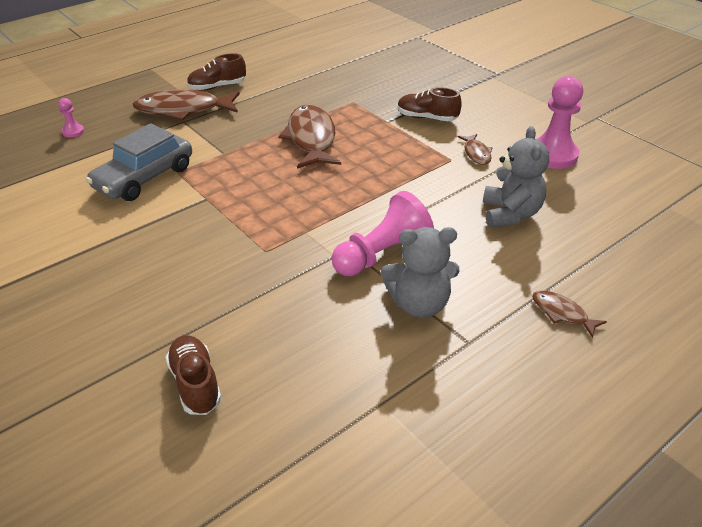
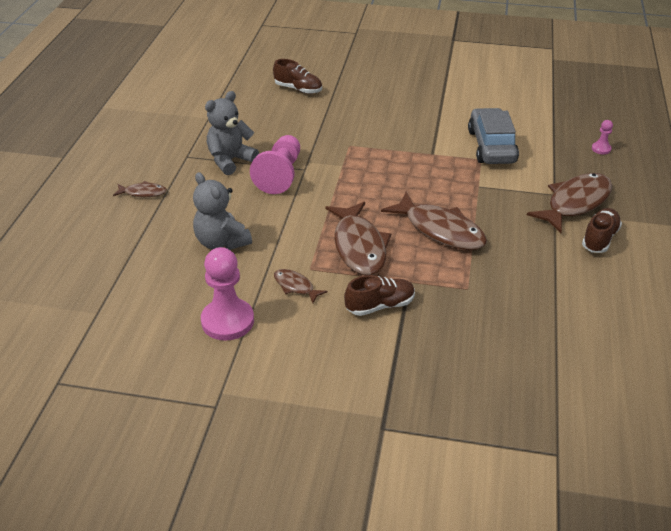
camera: 140 degrees right, 0 degrees up
(392, 156) = (359, 246): none -> brown fish

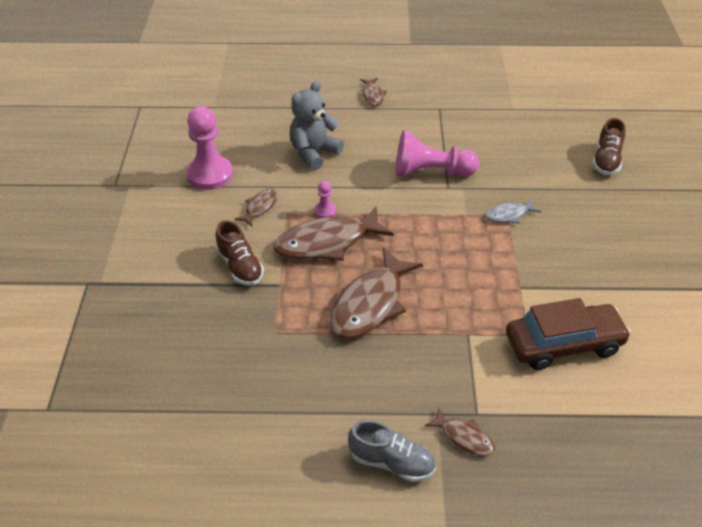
camera: 80 degrees right, 5 degrees up
(230, 160) = (443, 136): grey teddy bear -> none
(349, 145) = (509, 215): none -> grey fish
(491, 146) = (563, 344): grey car -> brown car
(575, 203) = (464, 437): brown fish -> brown fish, size x0.49
(599, 239) = (392, 462): brown shoe -> grey shoe
(601, 149) = (615, 476): pink pawn -> pink pawn (325, 211)

